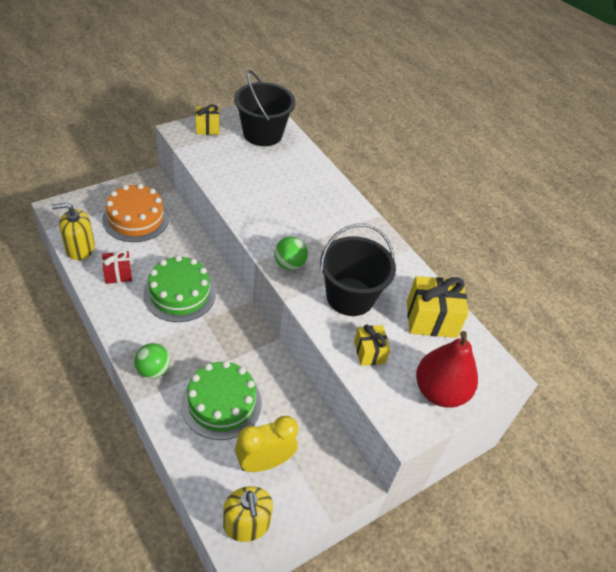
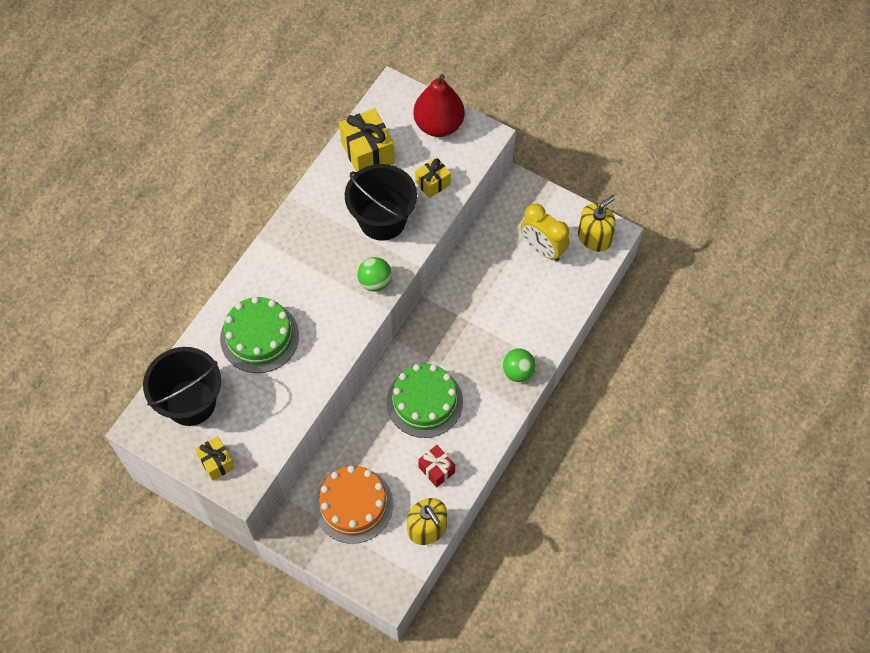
camera: 110 degrees left, 15 degrees up
(221, 403) = (513, 304): green cake -> green cake (259, 337)

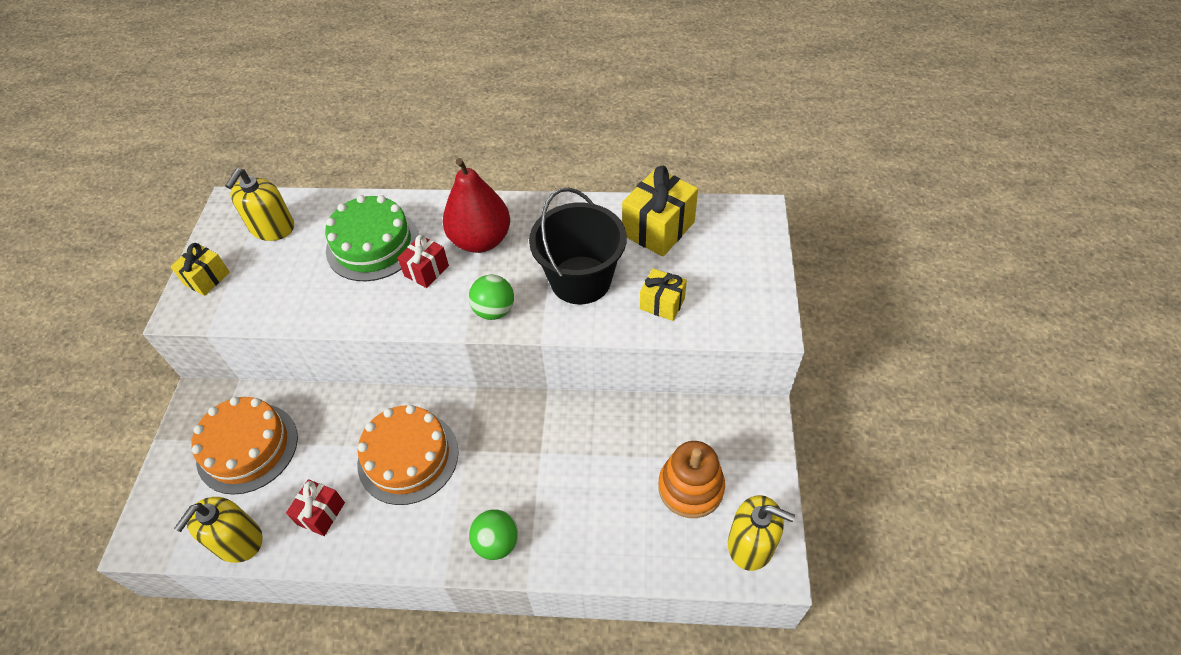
camera: 65 degrees right, 10 degrees down
(191, 402) = (272, 228): black bucket -> yellow soap dispenser
(310, 310) = (426, 271): none -> red gift
(424, 402) = (408, 457): green cake -> orange cake
(438, 125) = (746, 273): red pear -> red pear (481, 240)
(542, 249) = (690, 487): yellow clock -> orange stacking toy

